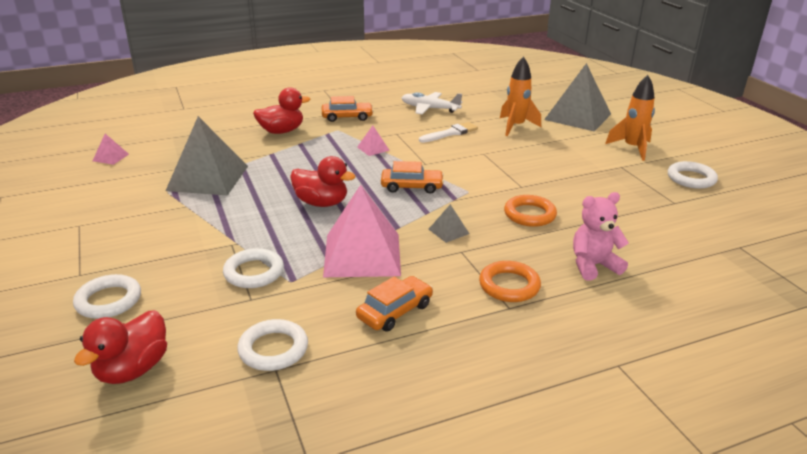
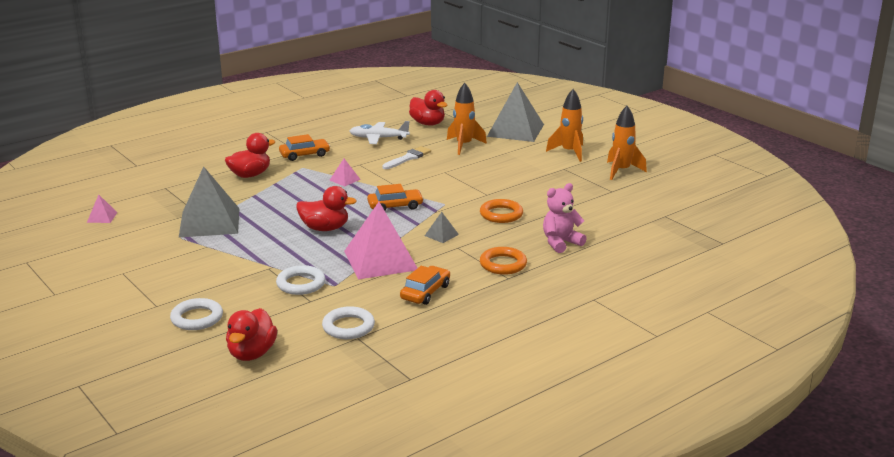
camera: 15 degrees left, 5 degrees down
(486, 99) = (428, 123): none -> red duck
(691, 178) = (621, 171): white ring -> orange rocket

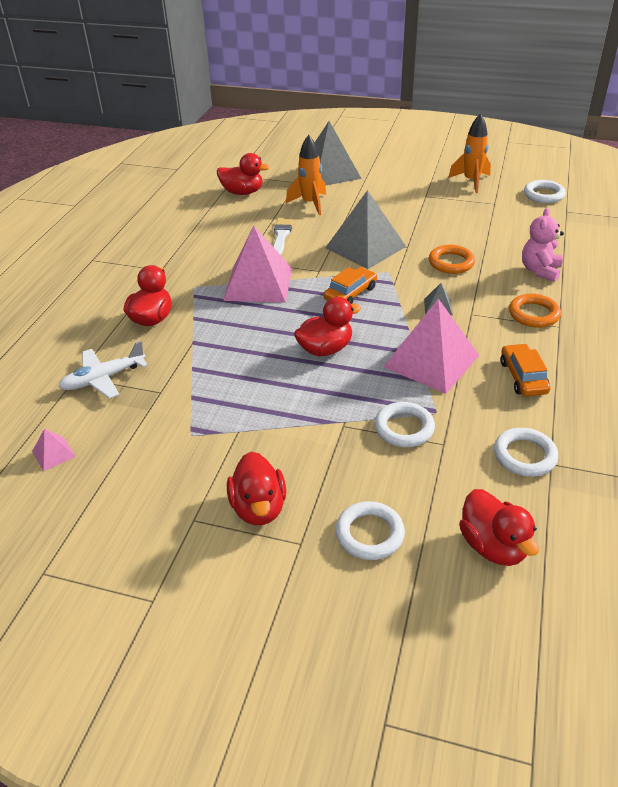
camera: 35 degrees left, 15 degrees up
(161, 282) = (258, 507): none -> red duck
(209, 222) = (195, 398): grey pyramid -> grey pyramid (365, 247)
(304, 155) = (175, 271): orange car -> none
(344, 179) = (258, 284): pink pyramid -> pink pyramid, size x2.38
(378, 138) = (220, 225): white plane -> white plane (103, 378)
(569, 152) = (405, 178): orange rocket -> none
(667, 199) = (543, 195): none -> white ring

